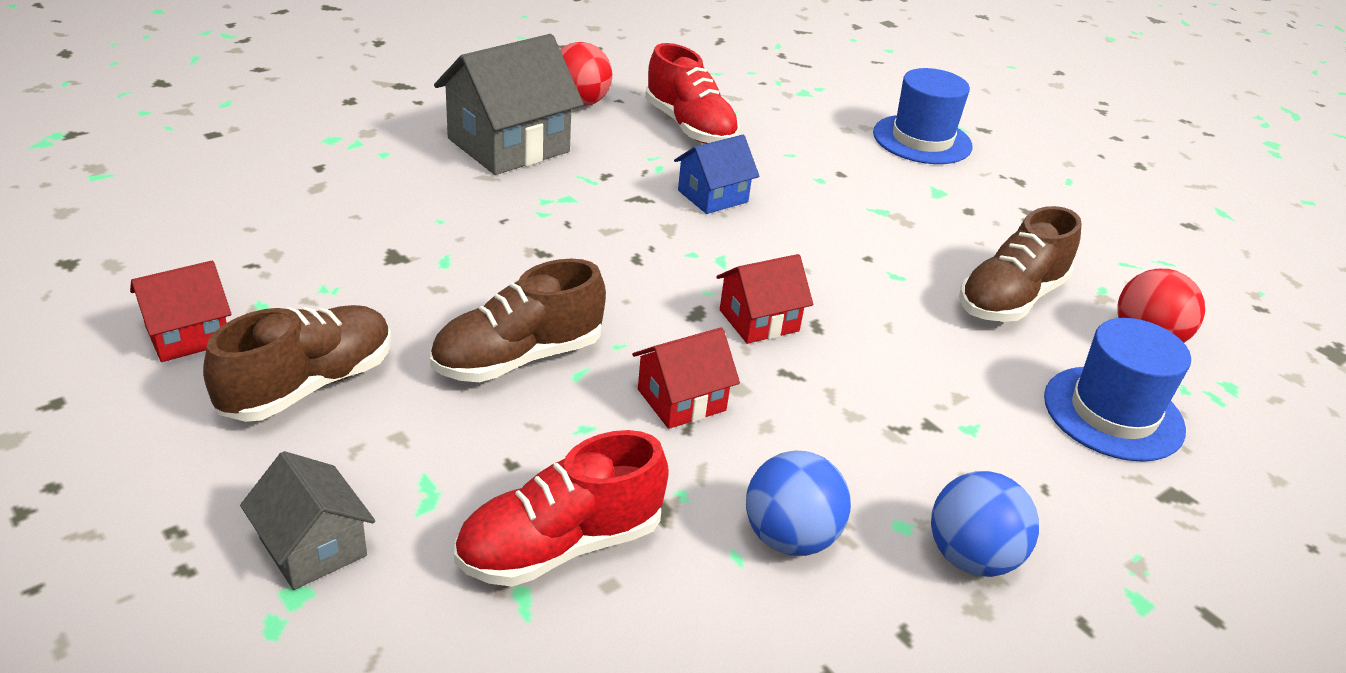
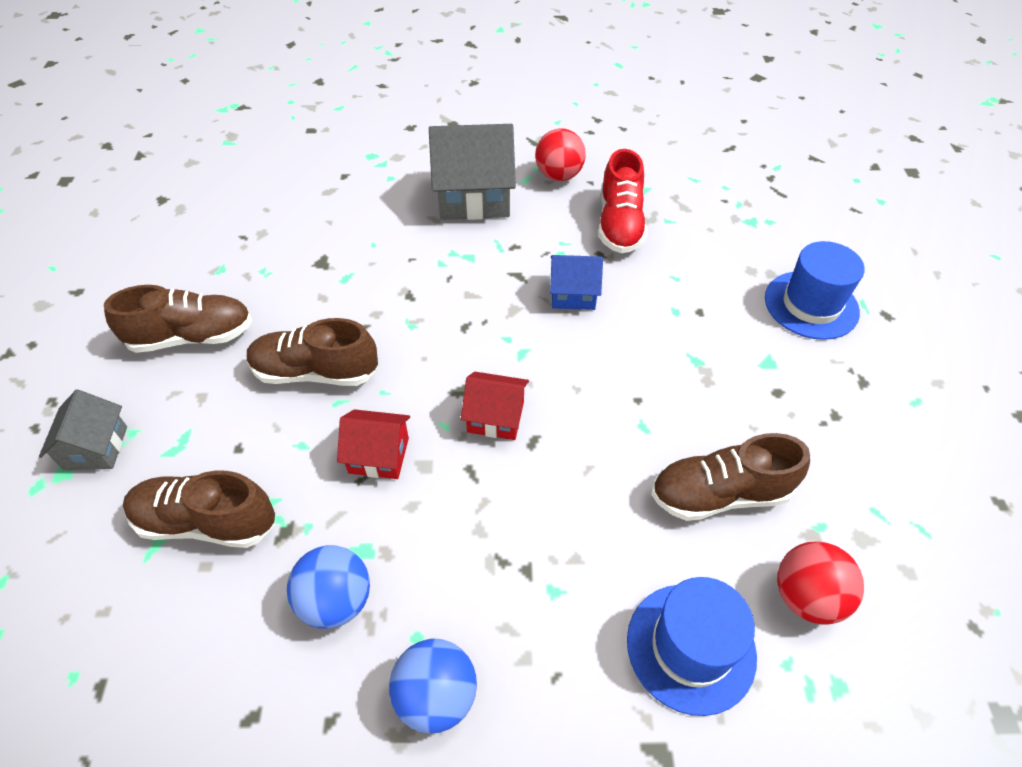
camera: 40 degrees right, 15 degrees up
(188, 335) = (169, 274): red house -> none
(560, 545) = (206, 522): red shoe -> brown shoe

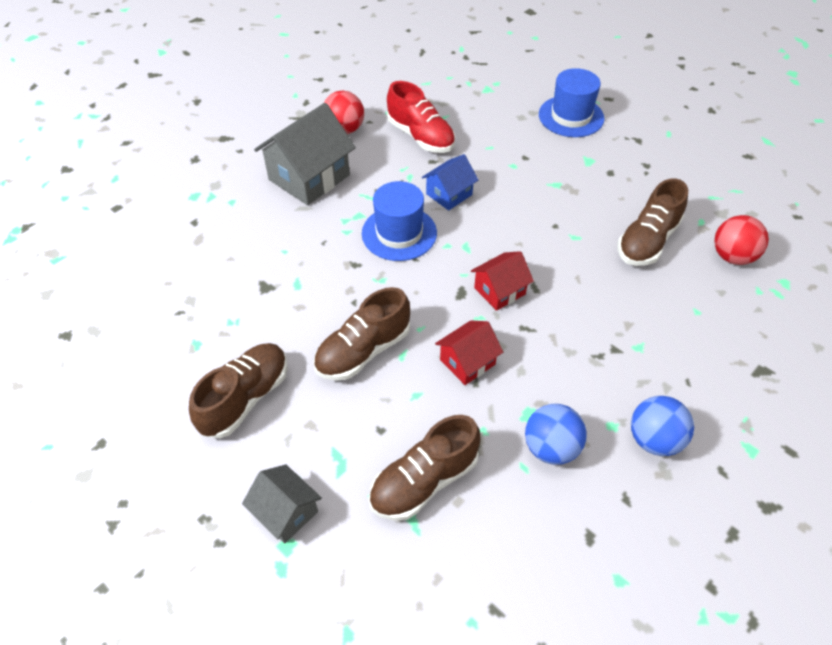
camera: 45 degrees left, 0 degrees up
(690, 647) = (719, 318): blue hat -> blue hat (399, 233)

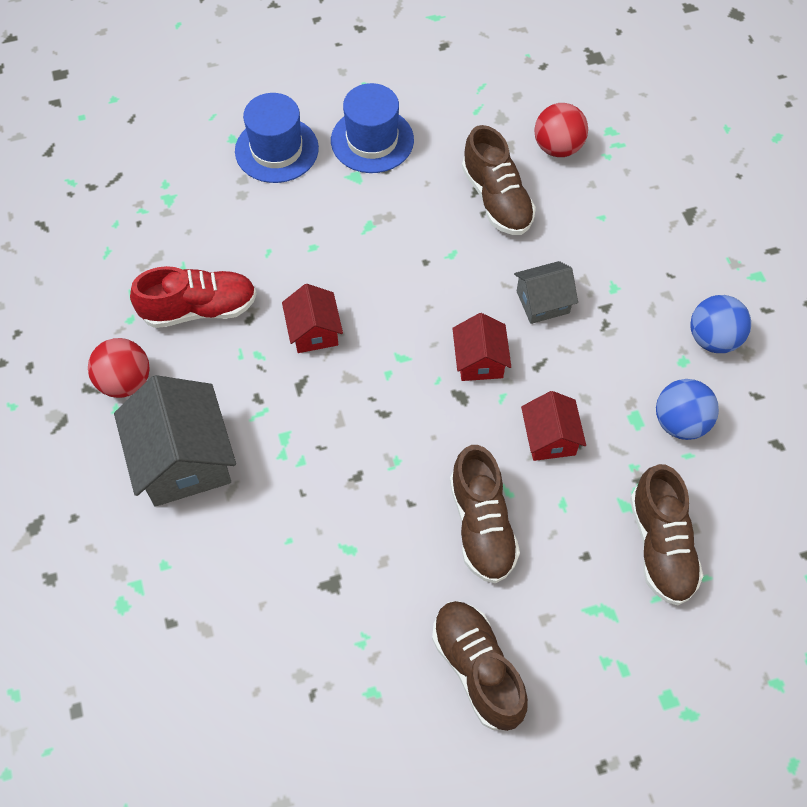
camera: 60 degrees left, 10 degrees up
(286, 512) = (633, 685): grey house -> grey house (543, 302)
(399, 233) = (339, 410): blue hat -> blue hat (372, 140)
(449, 194) = (314, 331): blue house -> red house

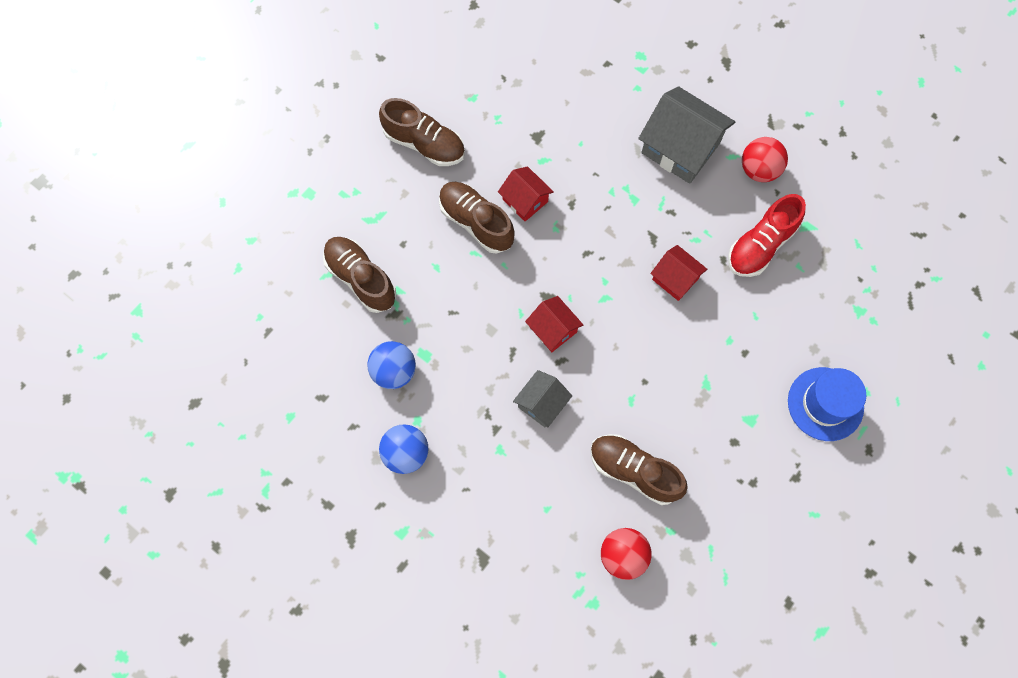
camera: 145 degrees right, 10 degrees up
(372, 140) = (765, 462): blue hat -> none
(550, 438) = (471, 305): red house -> red house (525, 200)

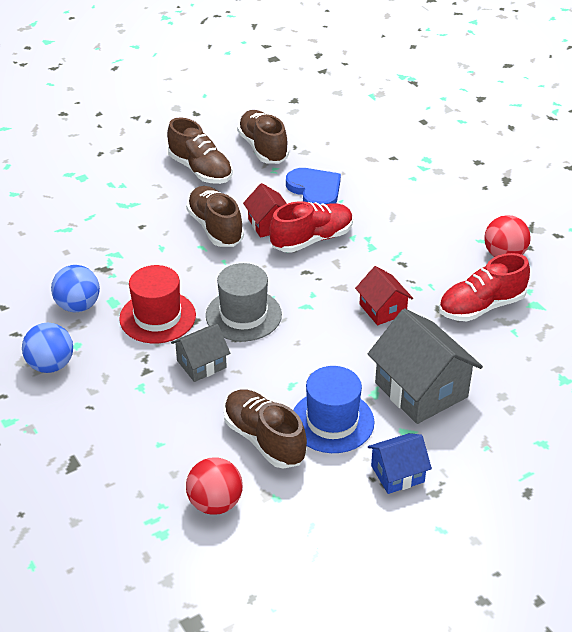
camera: 20 degrees right, 30 degrees down
(361, 279) = (90, 239): brown shoe -> brown shoe (263, 148)
(475, 359) = (157, 317): none -> red hat
(550, 137) = (315, 190): none -> blue heart
(553, 329) = (243, 315): red house -> grey hat
(575, 208) = (312, 239): none -> red shoe
(680, 148) = (434, 224): grey house -> grey house (421, 390)
(759, 468) = (397, 474): none -> blue house
(825, 404) = (494, 442): blue hat -> blue hat (332, 421)

